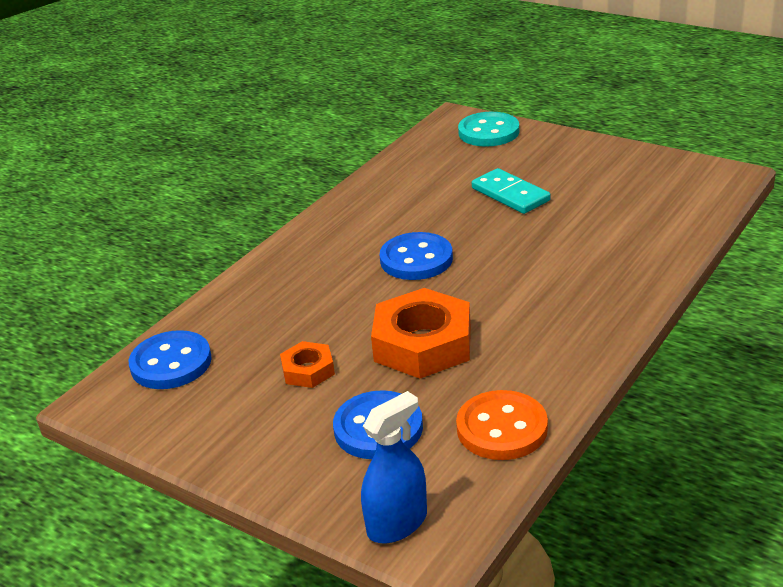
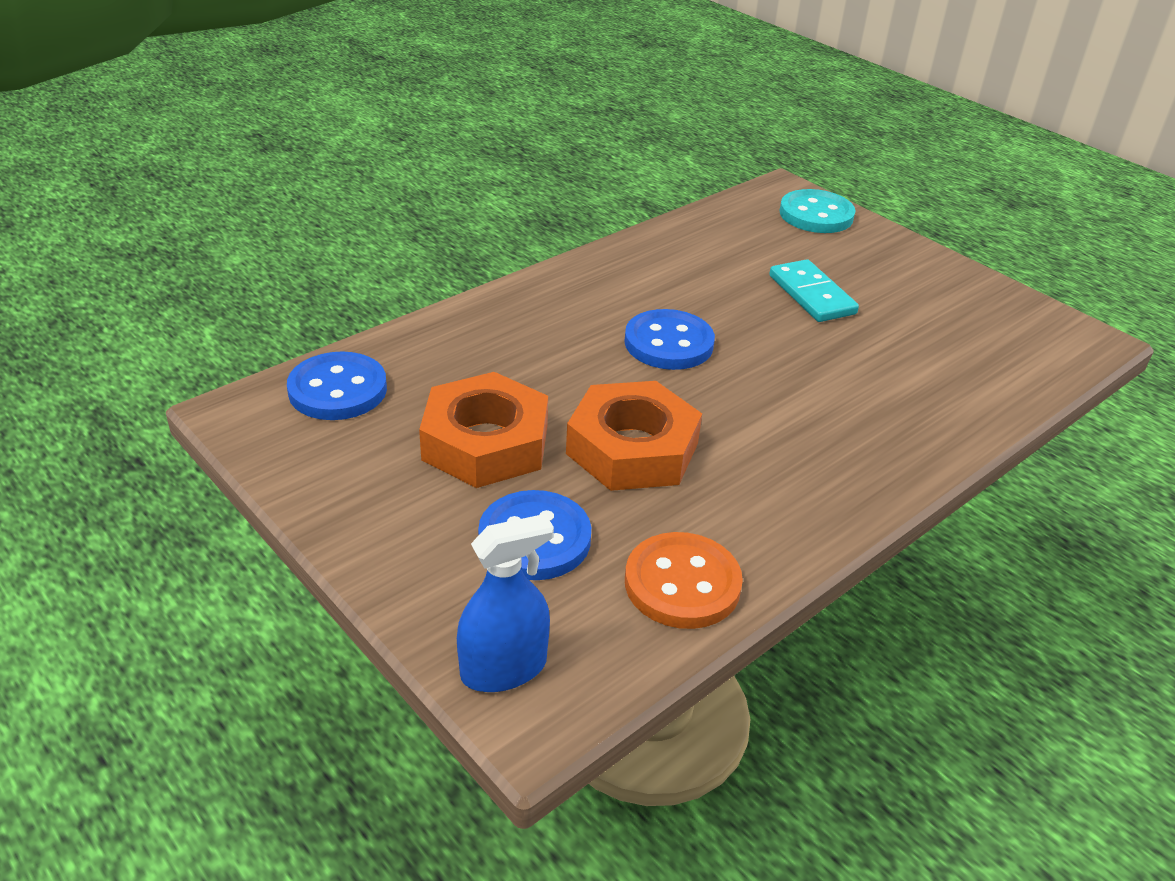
camera: 10 degrees right, 5 degrees up
(308, 370) = (485, 442): orange nut -> orange nut, size x1.95

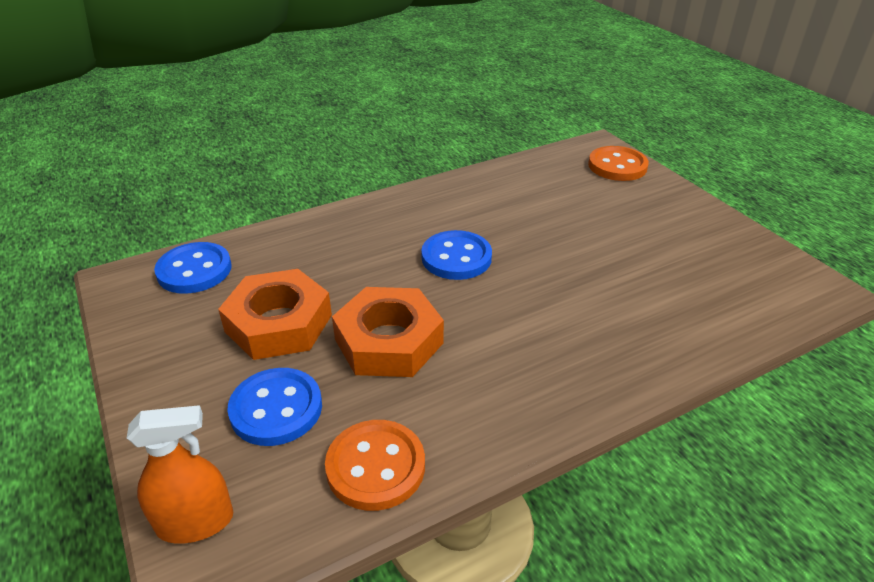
camera: 15 degrees right, 0 degrees up
(503, 668) = (195, 522): blue spray bottle -> orange spray bottle
(812, 295) = (588, 229): turquoise domino -> none
(816, 215) = (617, 166): turquoise button -> orange button

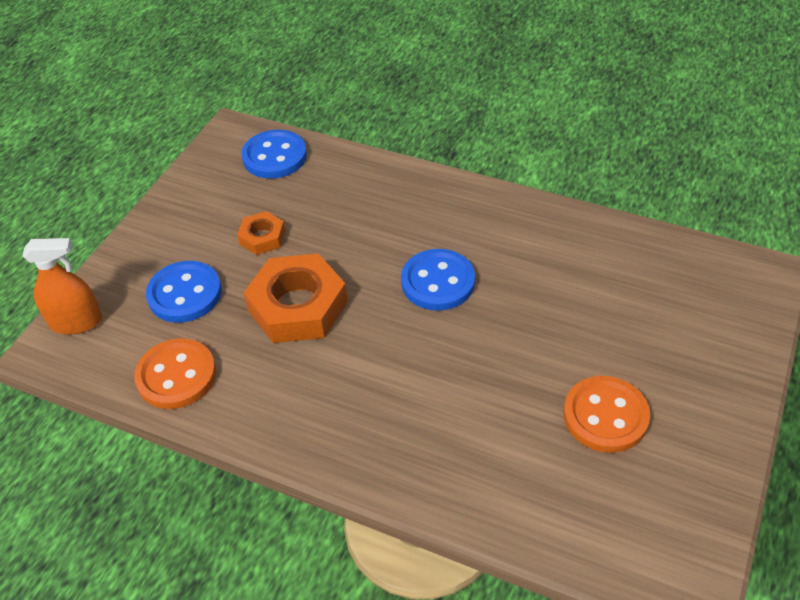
camera: 55 degrees right, 10 degrees up
(195, 522) = (76, 322): orange spray bottle -> orange spray bottle turned 45 degrees counterclockwise
(278, 323) = (262, 237): orange nut -> orange nut, size x0.51
(617, 166) = (735, 309): orange button -> orange button (605, 416)

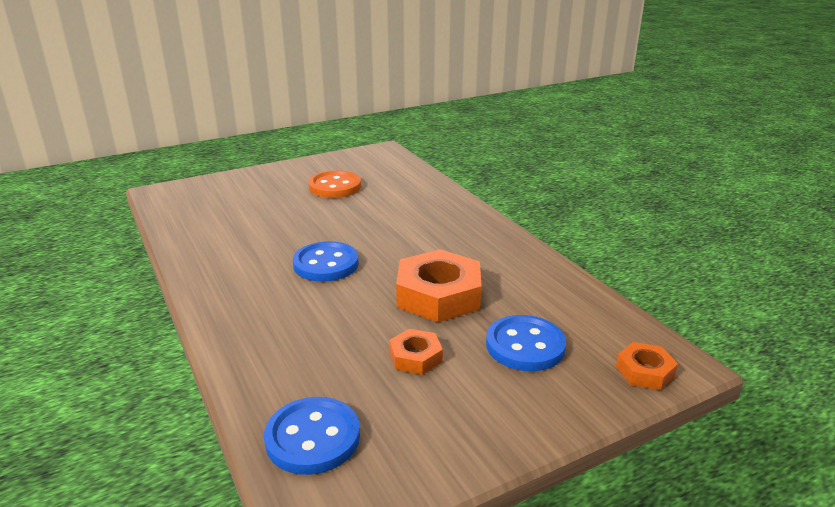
camera: 145 degrees left, 20 degrees down
(76, 322) = (644, 371): orange spray bottle -> orange nut
(176, 376) = (567, 296): orange button -> none

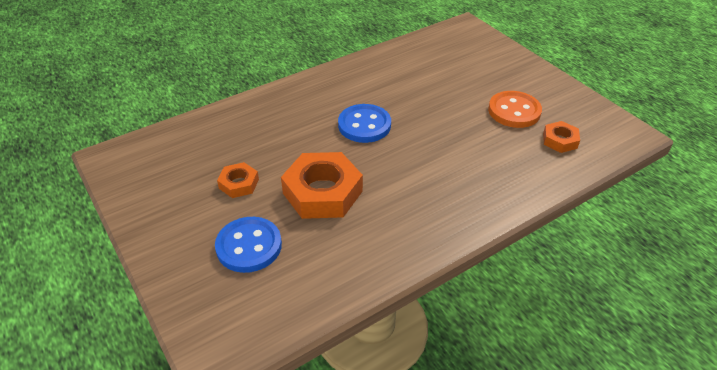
camera: 85 degrees right, 15 degrees up
(313, 438) = (166, 146): blue button -> none
(644, 371) = (207, 326): orange nut -> orange nut (560, 140)

